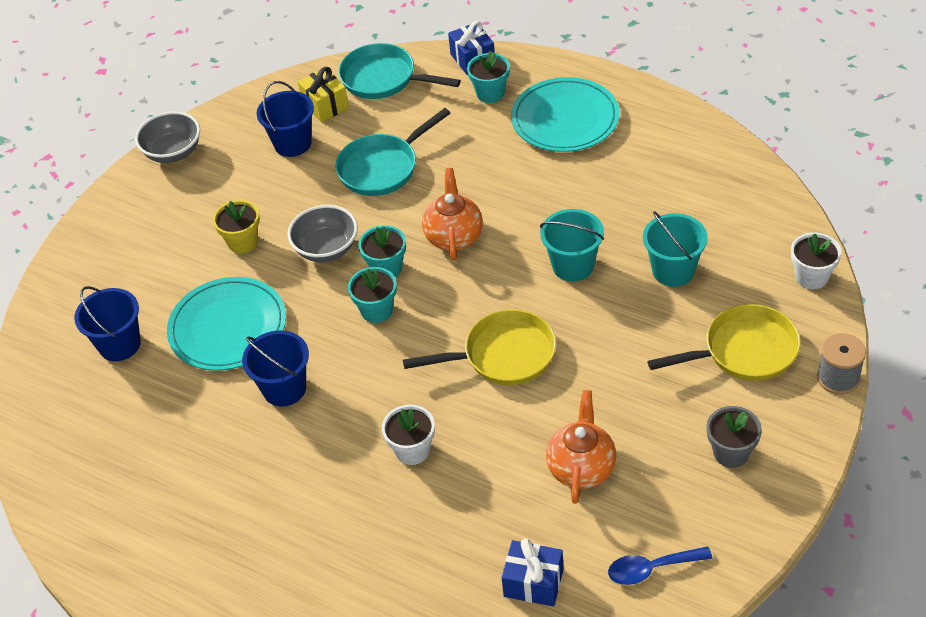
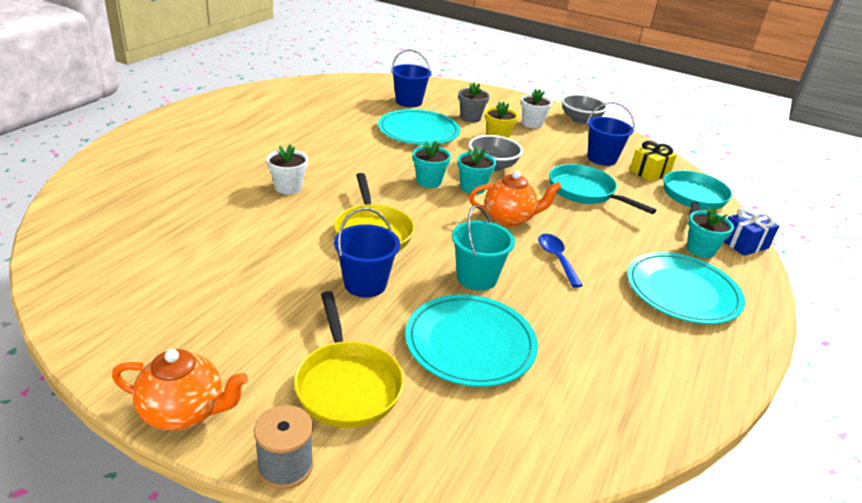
camera: 80 degrees right, 15 degrees down
(284, 388) = (360, 146): blue bucket -> blue bucket (365, 284)
(533, 582) = (136, 228): blue gift -> none
(581, 468) = (236, 260): orange teapot -> orange teapot (184, 412)
(652, 568) = (108, 287): blue spoon -> blue spoon (556, 259)
(673, 270) = (470, 343): turquoise bucket -> turquoise plate
(731, 453) = (212, 354): grey flower pot -> grey flower pot (470, 118)
(811, 277) = (459, 467): white flower pot -> white flower pot (532, 124)

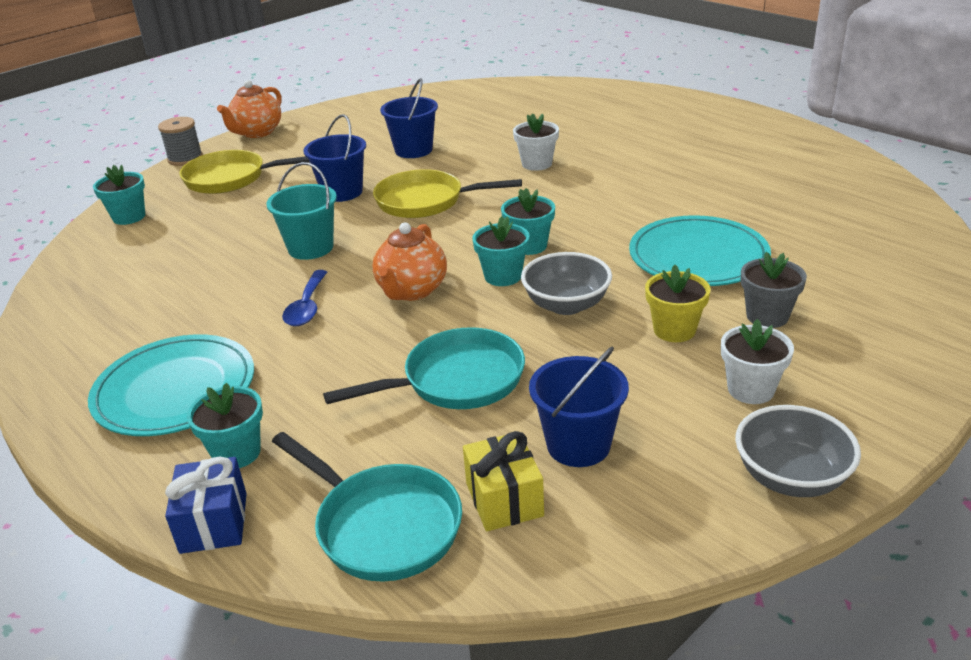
camera: 115 degrees right, 0 degrees up
(409, 102) = (829, 261): blue bucket -> blue bucket (413, 150)
(470, 343) = (225, 230): turquoise plate -> none
(474, 446) = (129, 217): none -> turquoise flower pot
(556, 259) = (307, 306): blue spoon -> blue spoon turned 90 degrees clockwise

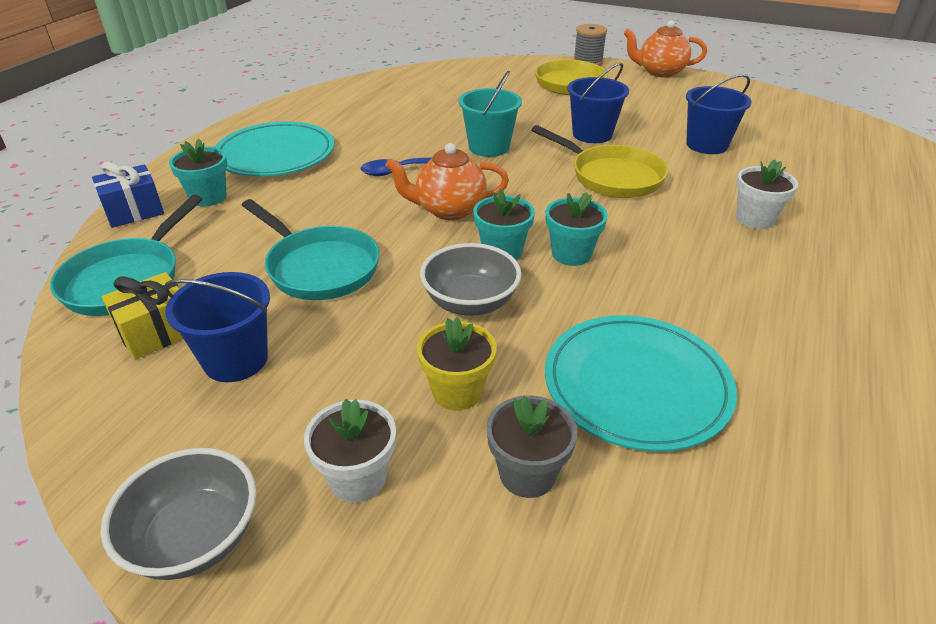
camera: 65 degrees right, 5 degrees up
(129, 217) = (485, 71): turquoise flower pot -> none
(425, 201) = (611, 176): yellow pan -> yellow pan turned 150 degrees clockwise

